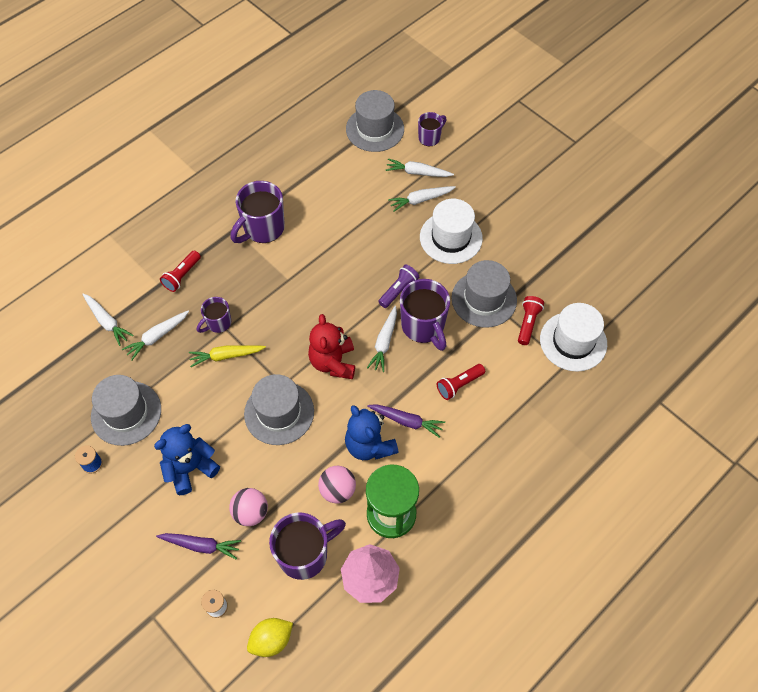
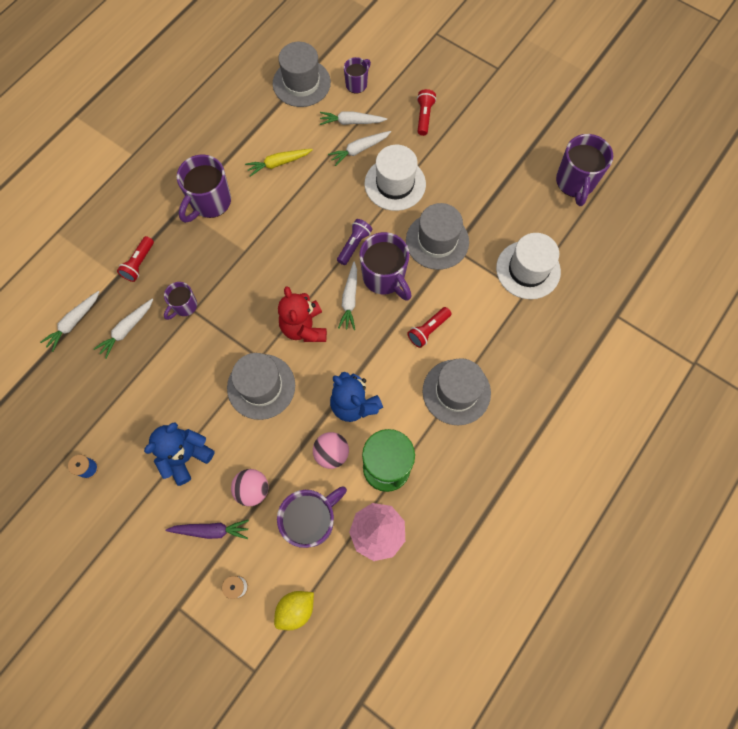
camera: 10 degrees left, 10 degrees up
(107, 322) = (73, 322): white carrot -> white carrot turned 90 degrees clockwise
(126, 413) = (111, 412): grey hat -> grey hat (456, 392)
(226, 356) = (198, 338): yellow carrot -> yellow carrot (278, 163)
(406, 421) = (385, 374): purple carrot -> none
(528, 323) = (482, 258): red flashlight -> red flashlight (424, 117)
(637, 263) = (575, 183): none -> purple mug

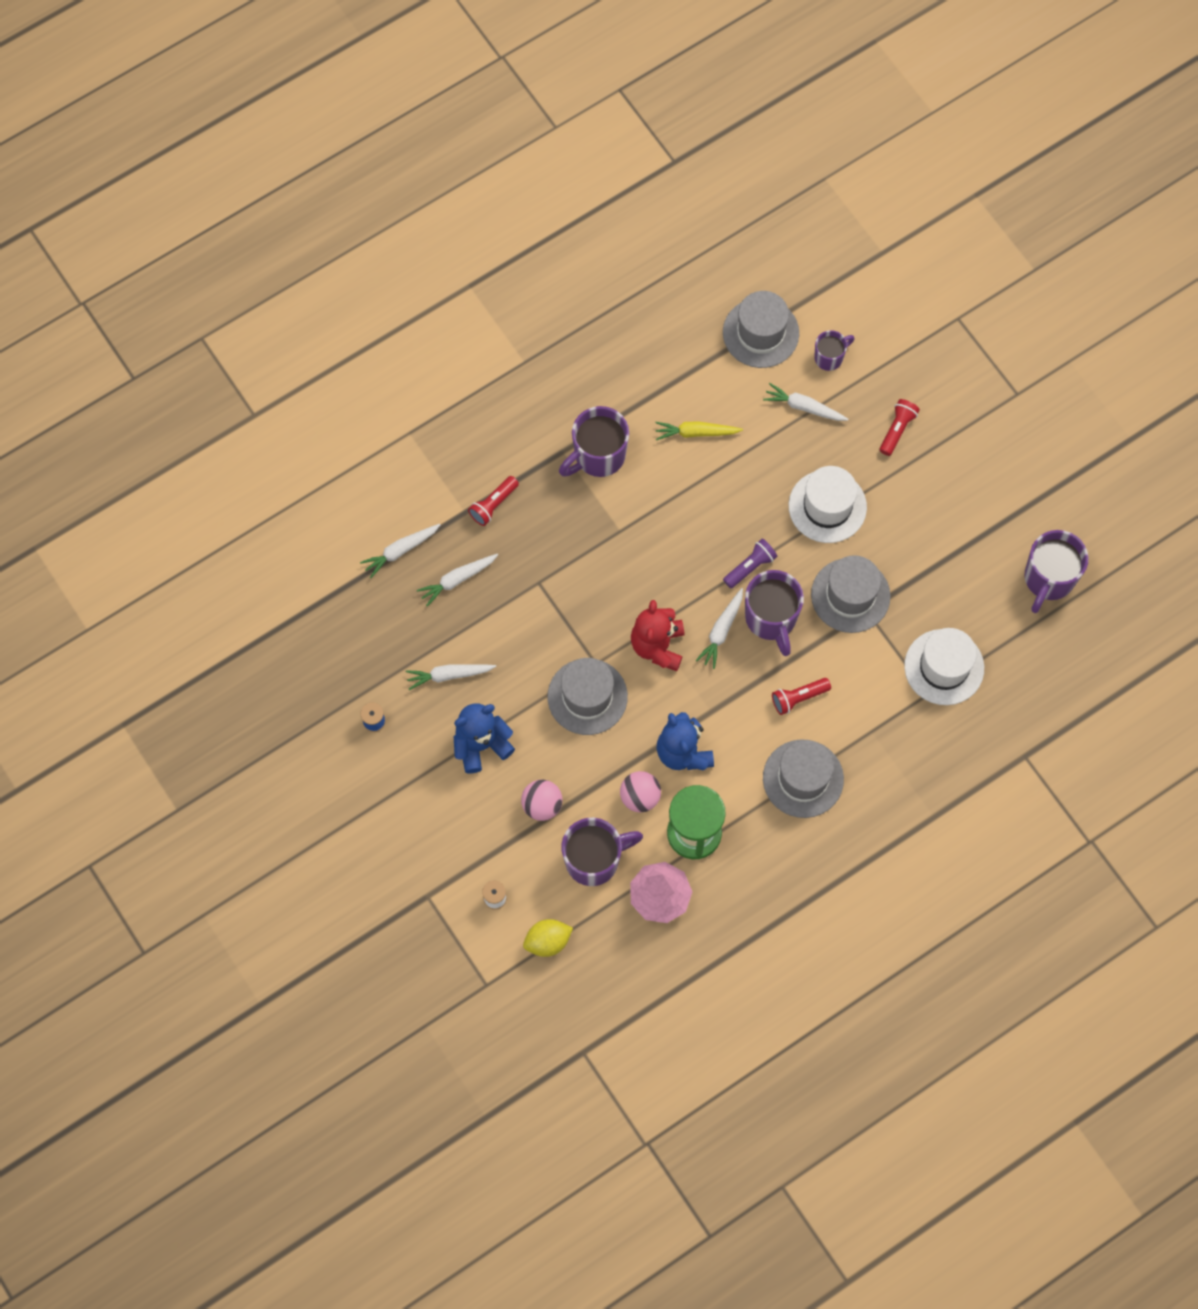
camera: 20 degrees right, 0 degrees up
(184, 306) = (530, 574): purple mug -> none
(211, 530) = (485, 832): purple carrot -> none
(359, 150) = (800, 447): white carrot -> white carrot (449, 675)

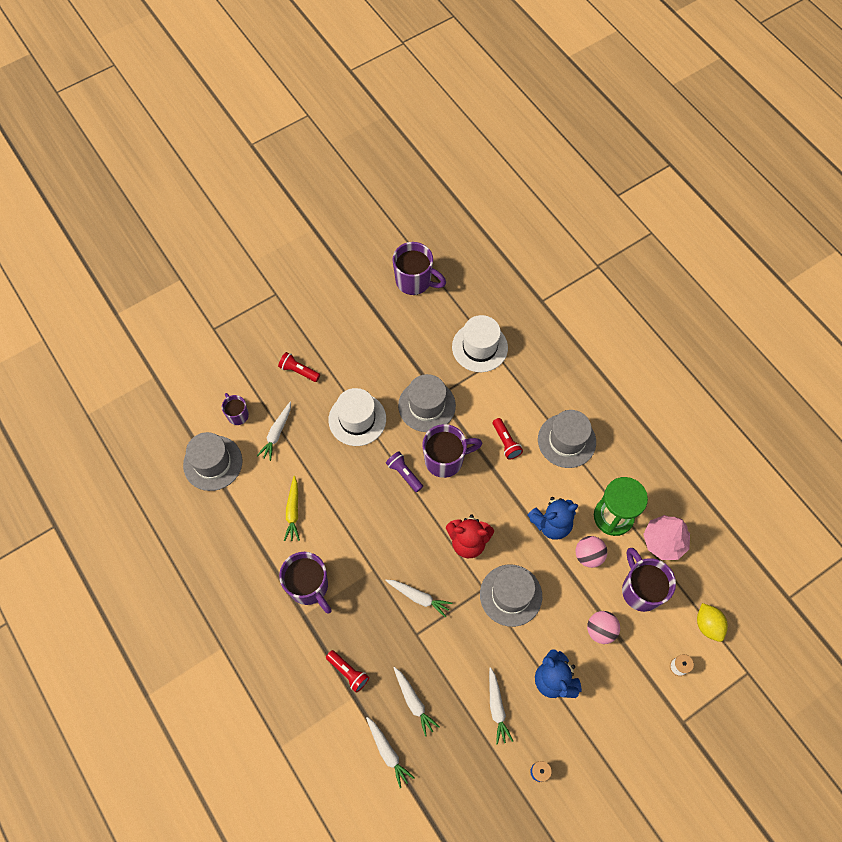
camera: 90 degrees left, 5 degrees down
(721, 631) = (455, 495): white carrot -> white carrot (419, 597)

